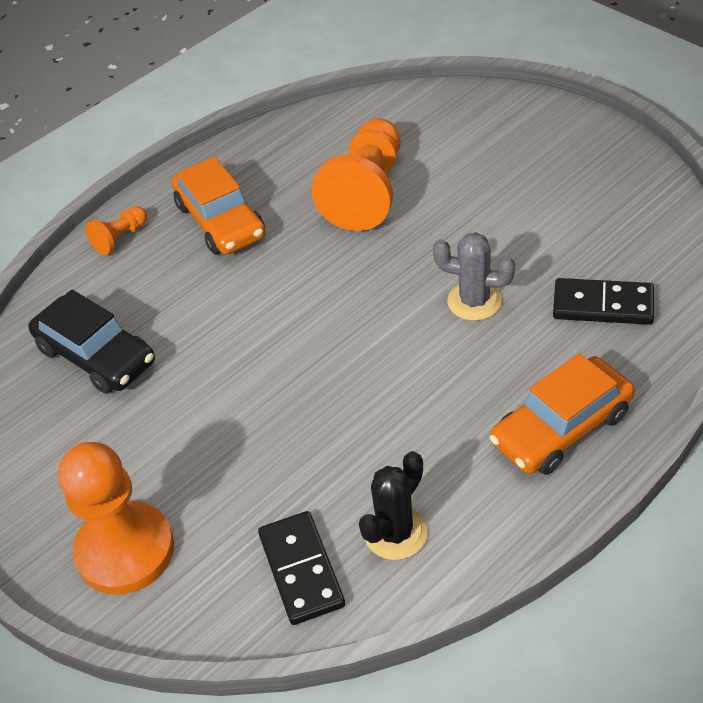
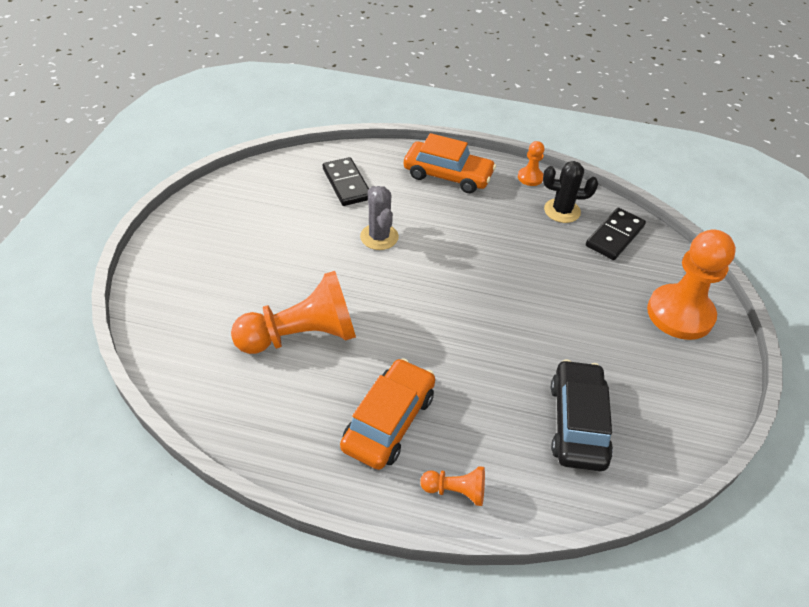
camera: 130 degrees left, 0 degrees up
(496, 535) = (530, 177): none -> orange pawn

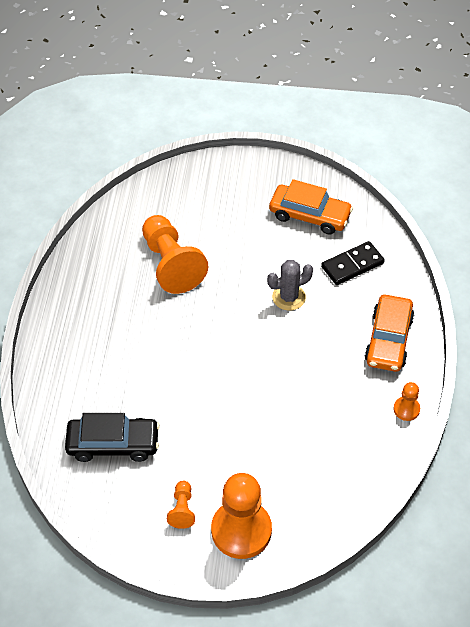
camera: 85 degrees right, 5 degrees up
(389, 421) = (102, 326): orange car -> orange car (309, 215)
(456, 491) = (50, 369): orange pawn -> orange pawn (182, 509)
(562, 211) = (361, 437): black cactus -> none
(614, 236) = (336, 482): black domino -> none

